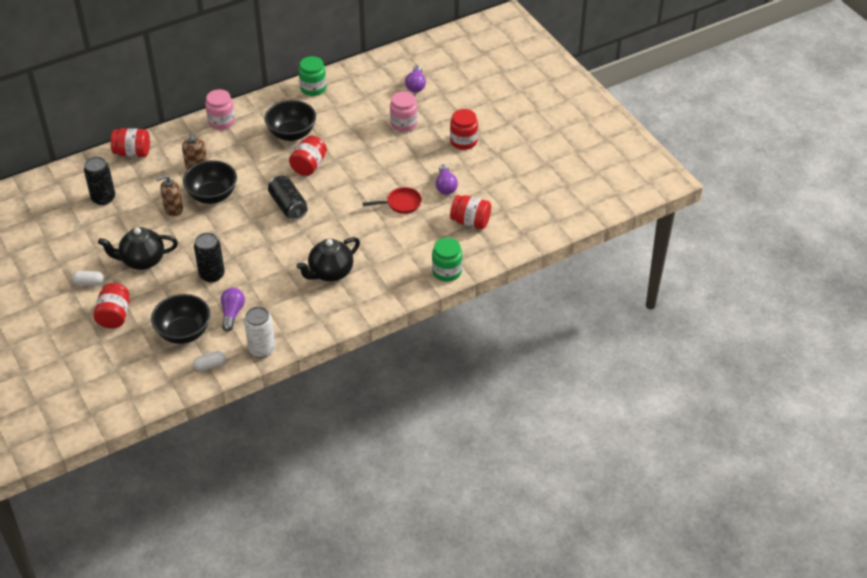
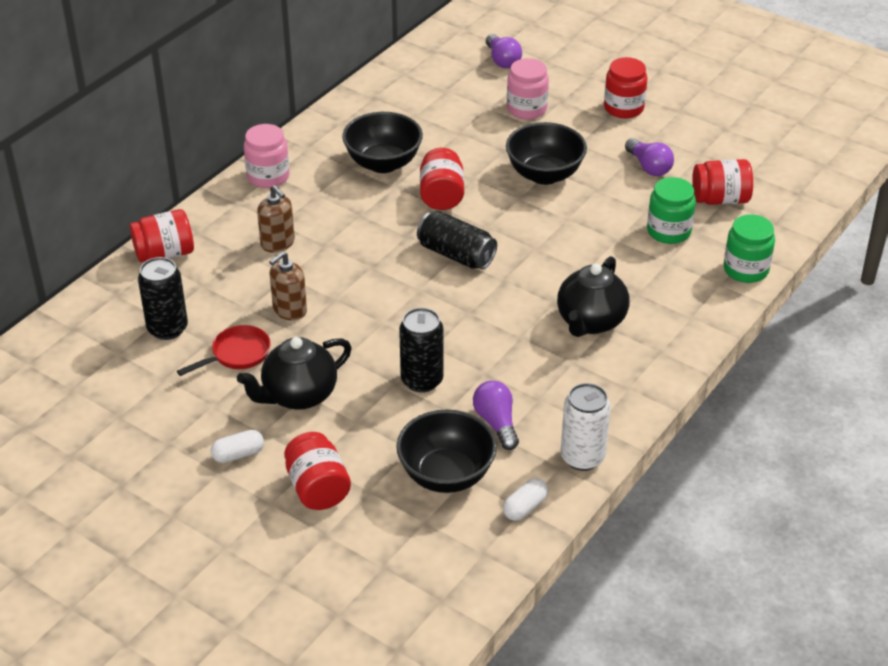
camera: 25 degrees left, 5 degrees down
(212, 195) = (334, 275): black bowl -> black bowl (544, 175)
(313, 88) = (365, 100): green jar -> green jar (668, 231)
(401, 204) = (609, 205): red pan -> red pan (237, 354)

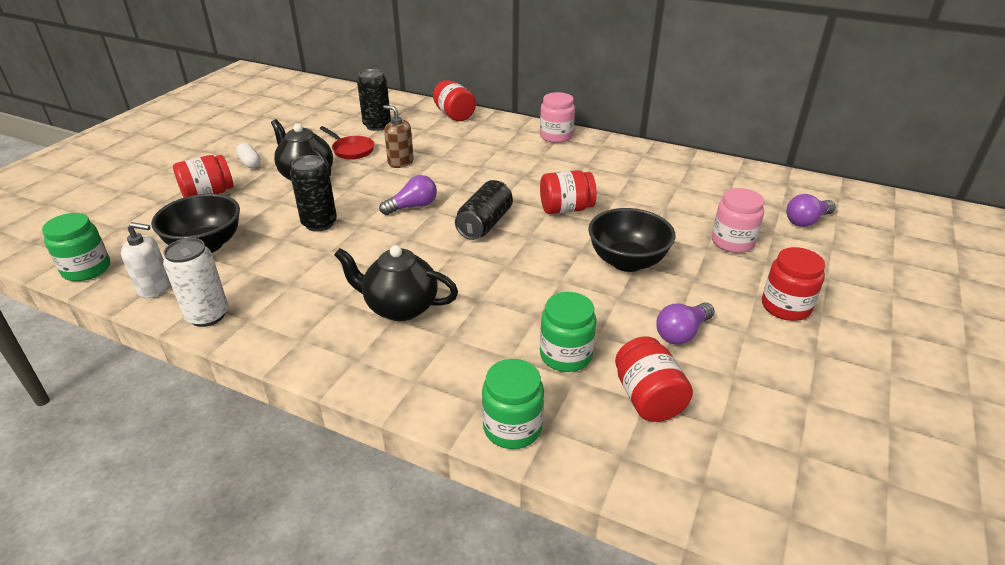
camera: 80 degrees right, 5 degrees down
(278, 243) = (477, 149): brown soap dispenser -> none
(383, 163) = (598, 178): black bowl -> none
(475, 577) = (87, 269): none -> green jar
(496, 423) = (263, 264): purple light bulb -> purple light bulb (413, 206)
(525, 507) = (155, 287): white capsule -> white soap dispenser

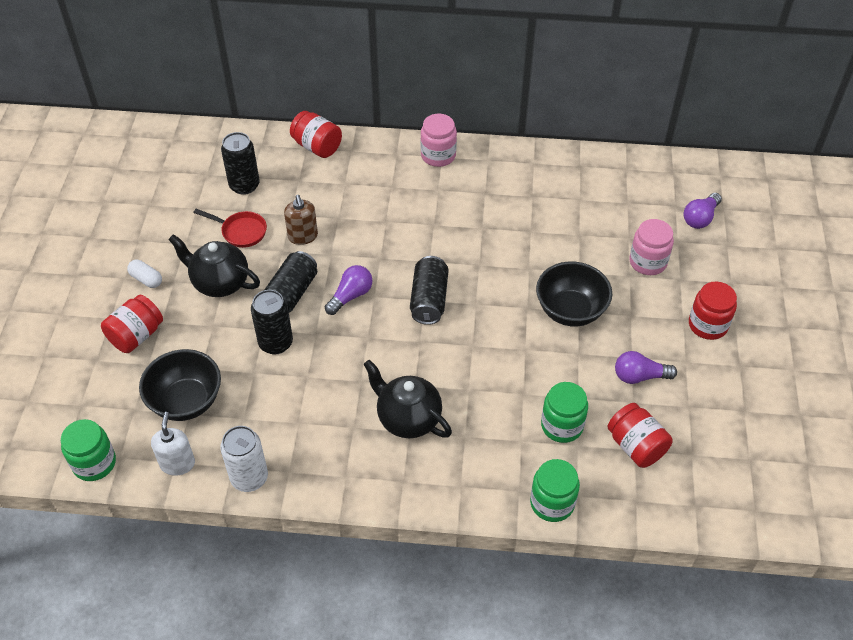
camera: 20 degrees left, 15 degrees up
(155, 287) = (177, 463): white soap dispenser -> white soap dispenser turned 75 degrees counterclockwise
(360, 195) = (291, 294): none -> black can
(400, 162) = (303, 236): brown soap dispenser -> brown soap dispenser turned 120 degrees counterclockwise
(400, 307) = (408, 418): black teapot -> black teapot turned 45 degrees clockwise
(566, 209) = (492, 260): red jar -> none
(682, 333) = (639, 376): purple light bulb -> purple light bulb turned 60 degrees clockwise

